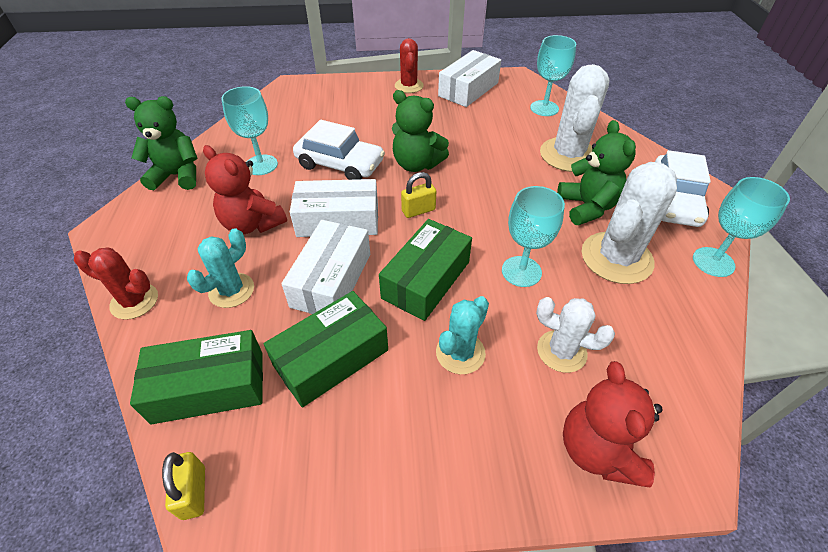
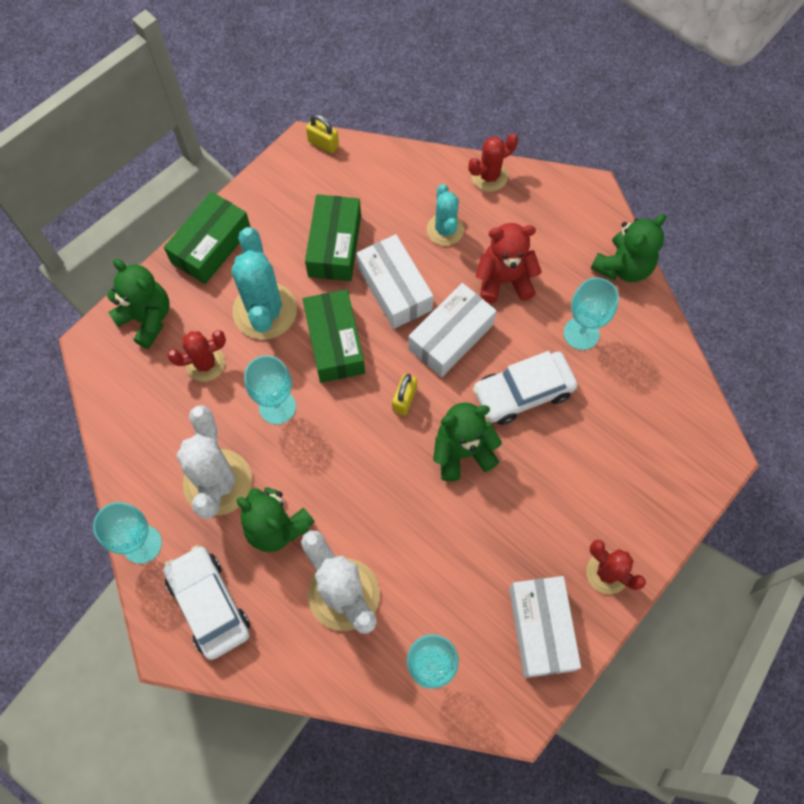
camera: 135 degrees right, 20 degrees up
(209, 387) = (379, 179): green box -> green box (211, 246)
(460, 353) = (265, 311): turquoise cactus -> turquoise cactus, size x1.66
(561, 351) = (205, 364): white cactus -> red cactus
(598, 450) = (147, 318): red teddy bear -> green teddy bear

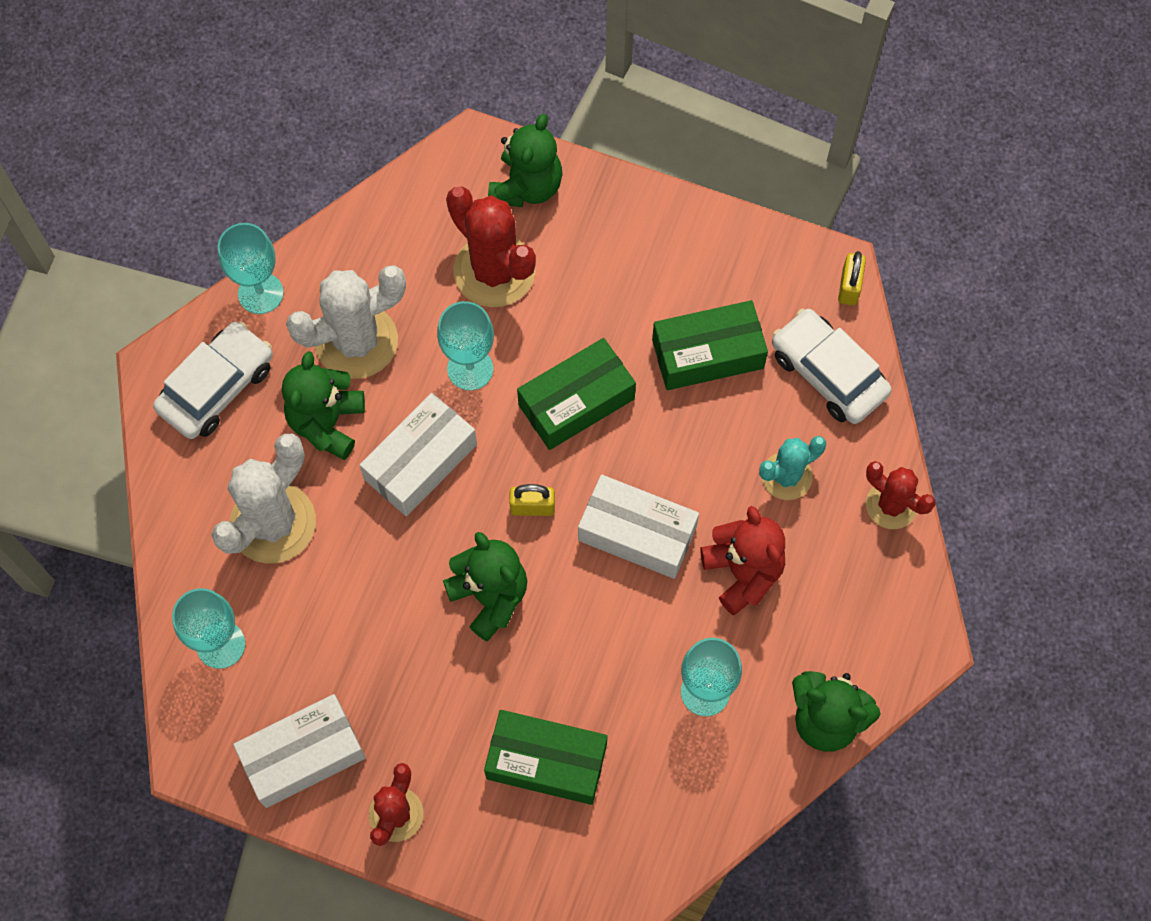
camera: 70 degrees right, 0 degrees up
(205, 364) = (494, 271): red cactus -> red cactus, size x1.66
(211, 246) = (649, 216): green box -> green box (546, 761)
(265, 311) = (587, 308): turquoise cactus -> none
(395, 289) = (676, 445): white box -> white box (420, 462)
(523, 392) = (594, 644): white car -> white car (828, 373)

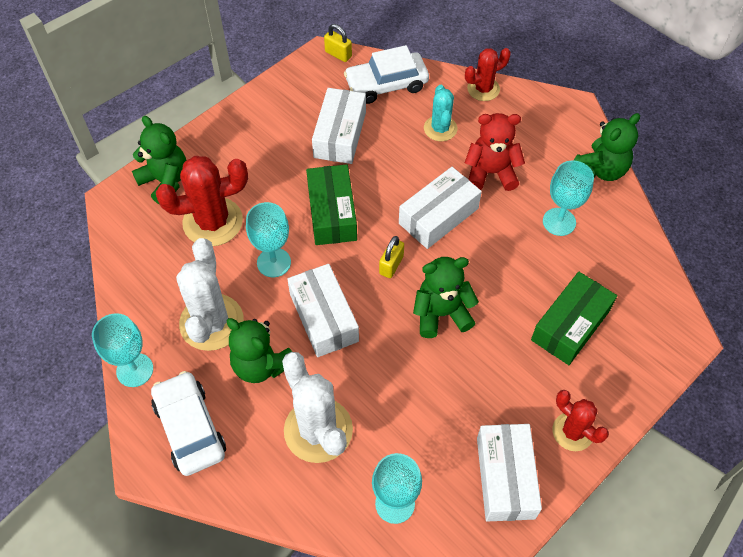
camera: 65 degrees left, 10 degrees down
(707, 354) = (340, 134): green box -> white box

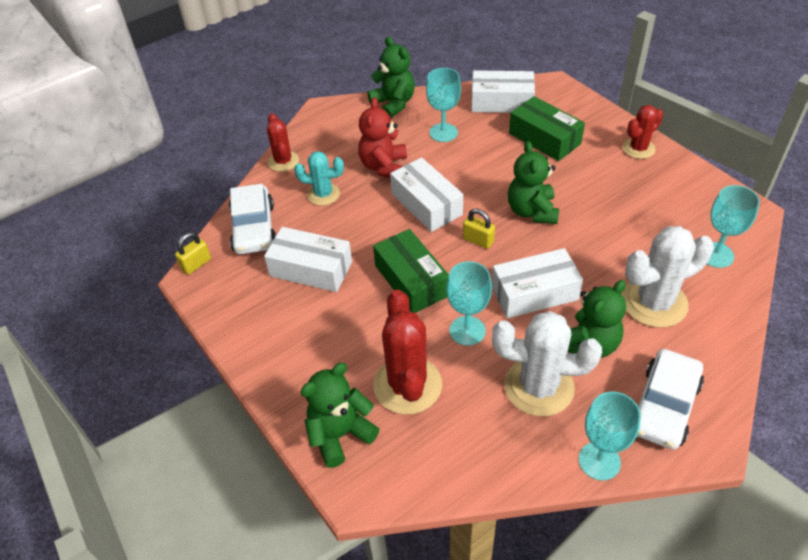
camera: 80 degrees left, 10 degrees down
(190, 428) = (664, 406): white car -> white car turned 45 degrees counterclockwise
(332, 213) = (411, 280): green box -> green box turned 60 degrees clockwise
(505, 477) = (682, 188): white box -> white box (501, 102)

